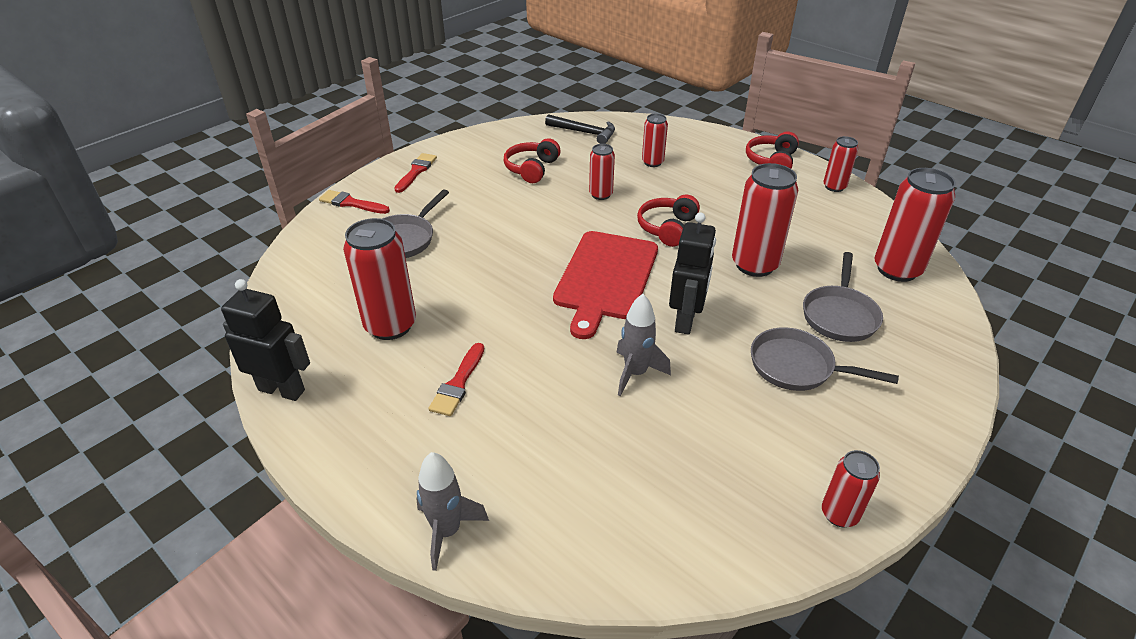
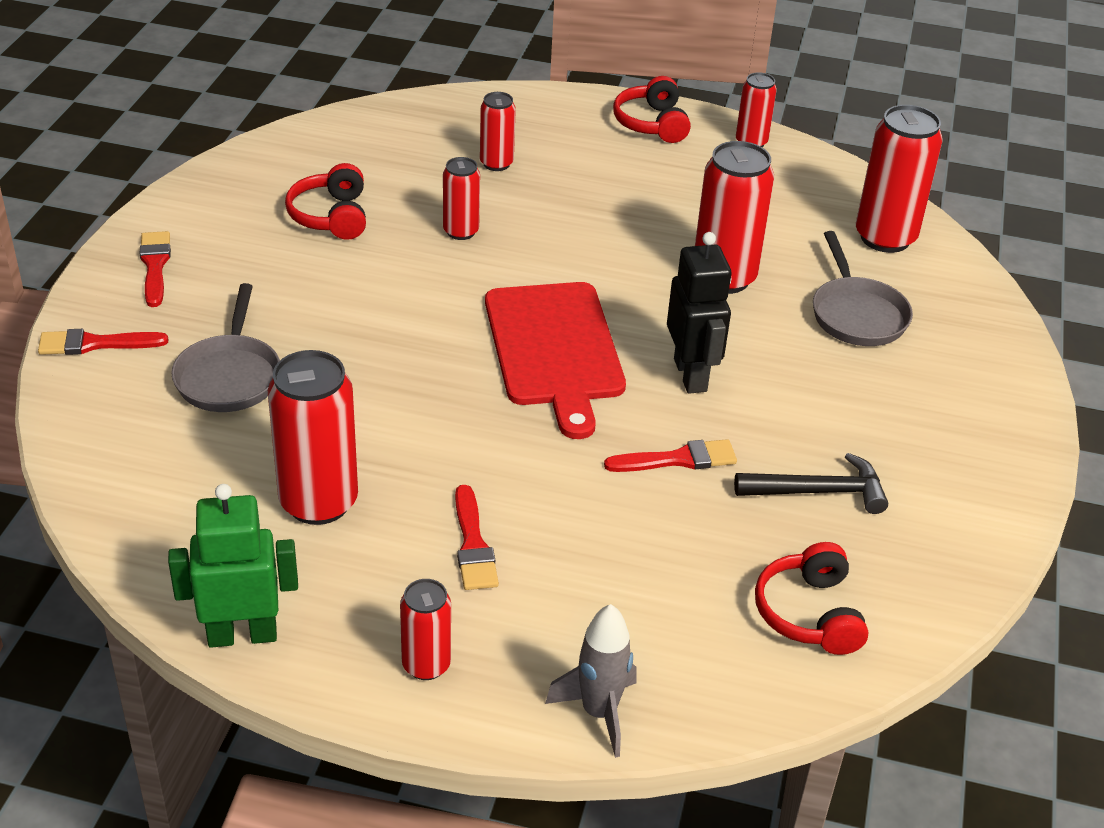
camera: 30 degrees left, 0 degrees up
(282, 390) = (242, 635): black robot -> green robot
(584, 133) = (364, 138): black hammer -> black hammer (818, 492)
(635, 373) = (678, 459): grey rocket -> red brush
(667, 228) = (584, 257): red headphones -> red headphones (809, 613)
(797, 367) = (849, 392): grey pan -> none
(839, 514) = (983, 537): red can -> red can (426, 665)

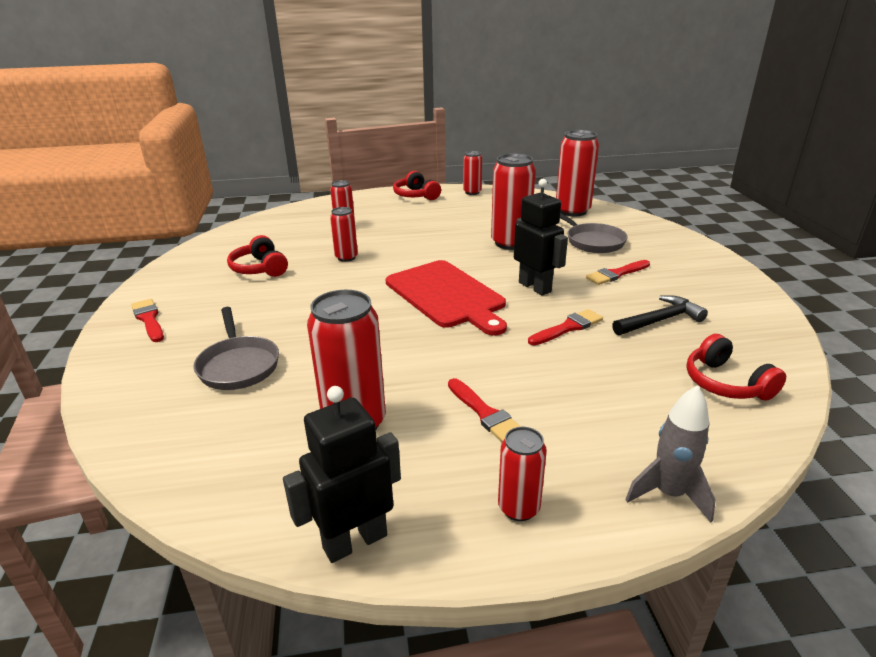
camera: 20 degrees left, 10 degrees down
(95, 344) = (121, 374): red brush -> red brush (616, 274)
(242, 635) = (355, 541): green robot -> black robot

